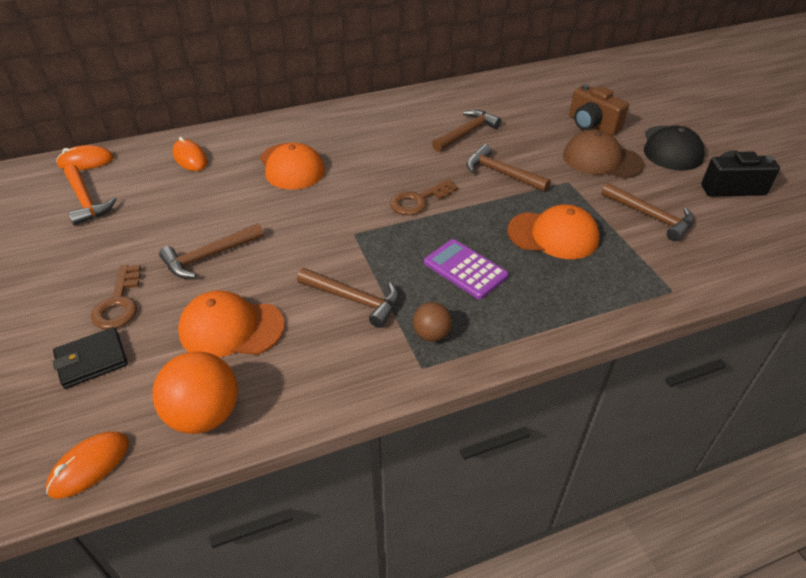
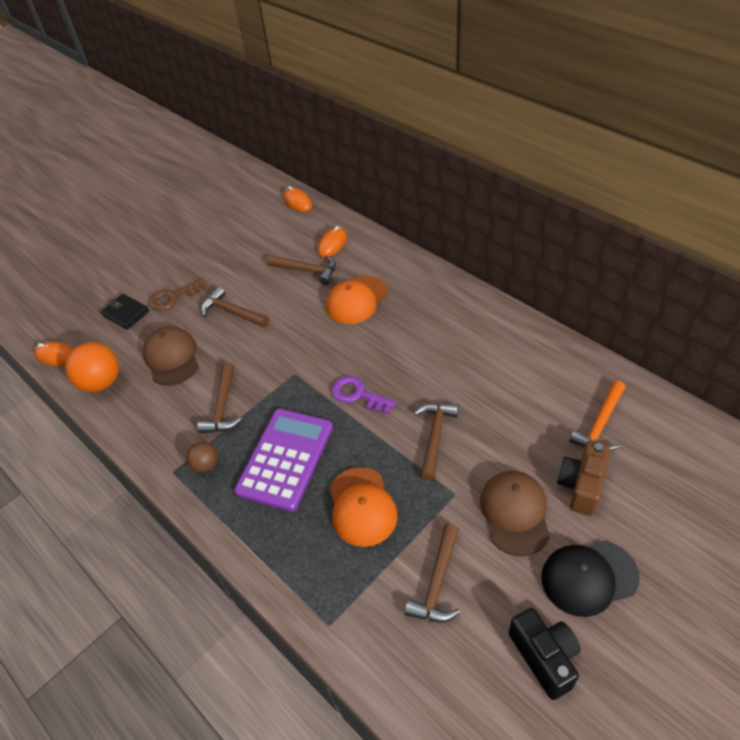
camera: 70 degrees right, 5 degrees up
(86, 201) = (257, 227): orange hammer -> orange hammer (600, 424)
(231, 328) = (172, 358): orange cap -> brown cap
(418, 200) = (358, 395): brown key -> purple key
(465, 269) = (286, 459): purple calculator -> purple calculator, size x1.61
(467, 133) = (486, 387): brown hammer -> brown hammer (307, 270)

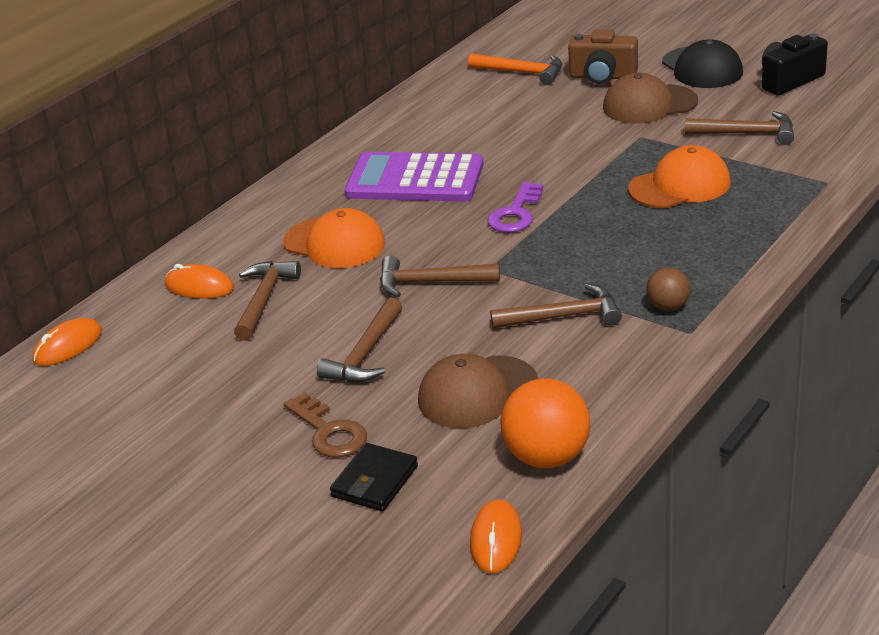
camera: 100 degrees left, 15 degrees down
(286, 459) = (634, 247): purple calculator -> purple calculator (415, 179)
(435, 437) = (567, 156): brown hammer -> brown hammer (430, 282)

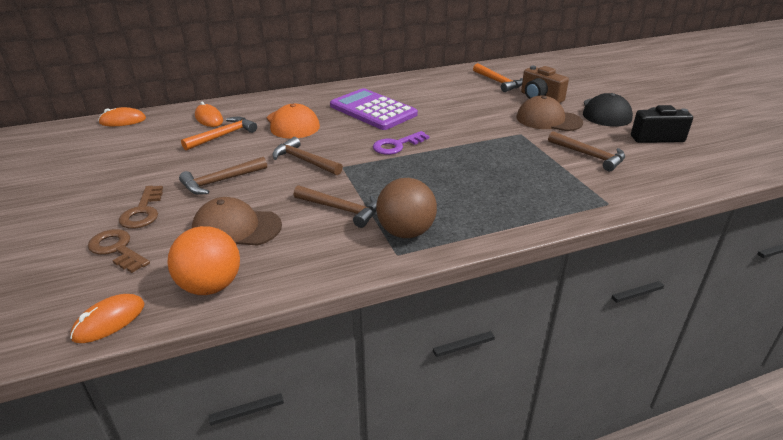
camera: 30 degrees right, 0 degrees up
(264, 299) = (223, 135): brown hammer -> orange hammer
(375, 481) = (117, 249): black wallet -> brown key
(668, 306) = (406, 232): brown ball -> brown ball, size x1.80
(680, 185) = (508, 167): orange cap -> none

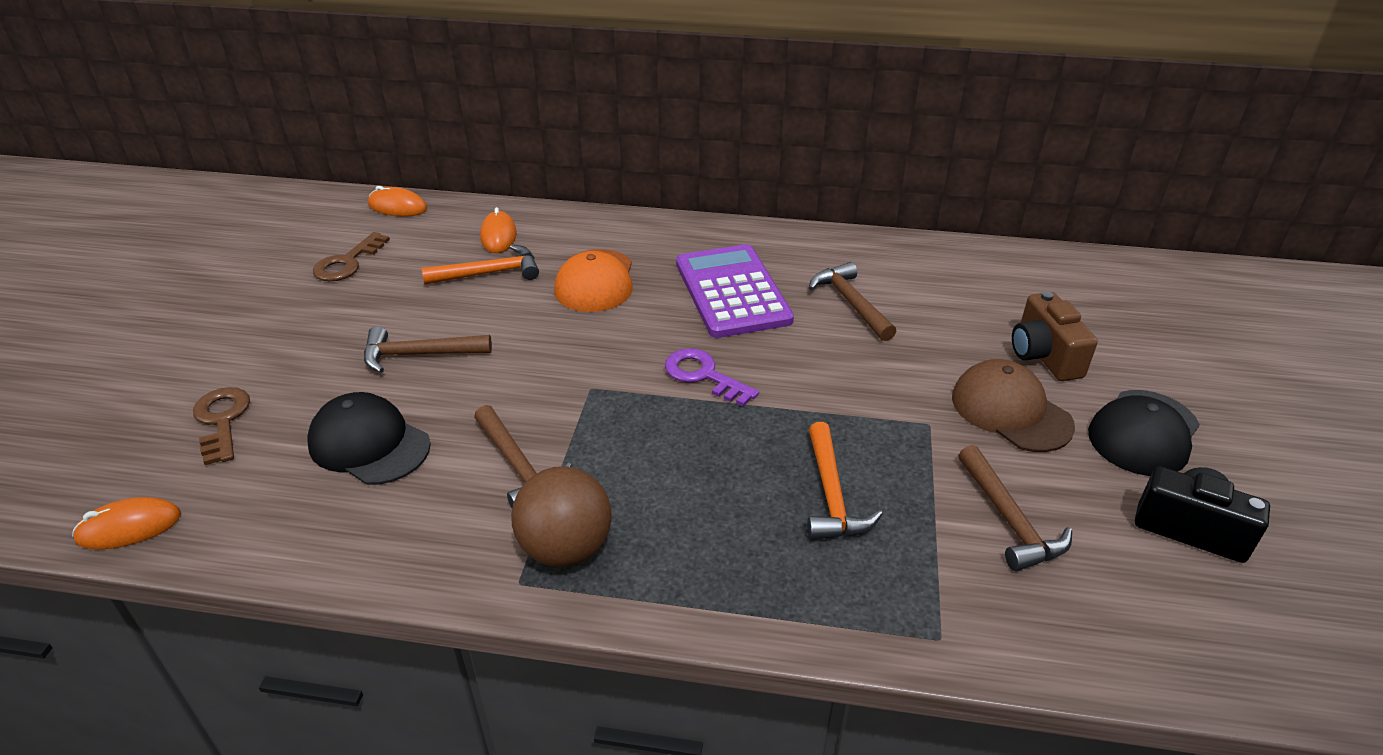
camera: 30 degrees right, 5 degrees up
(143, 211) = (295, 371): brown key -> brown key (347, 262)
(210, 286) = (264, 526): orange ball -> none
(236, 228) = (369, 444): brown cap -> black cap
(304, 161) = (550, 357): brown hammer -> brown hammer (850, 303)
(396, 145) = (704, 375): purple key -> purple key turned 45 degrees clockwise
(498, 82) = (999, 296): orange hammer -> orange hammer (831, 495)

